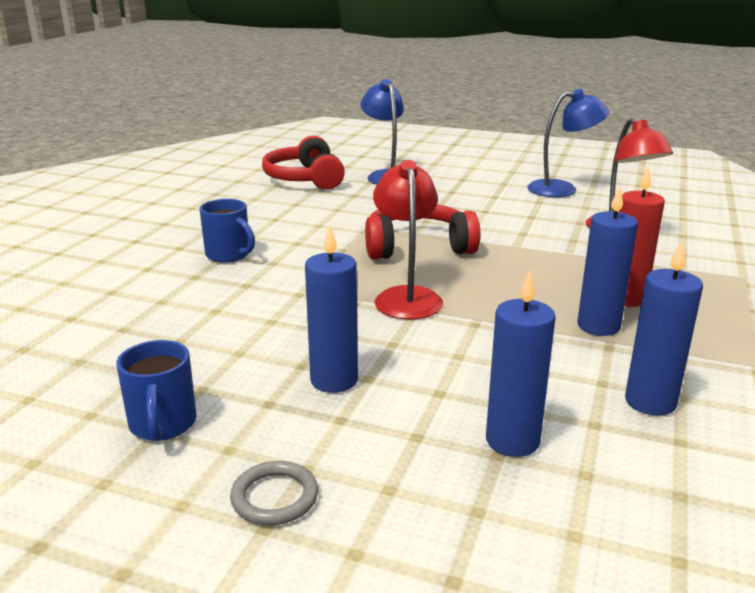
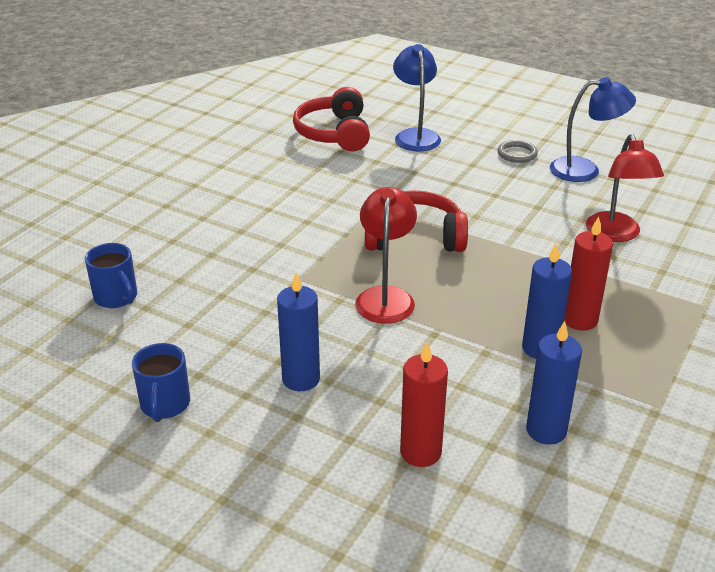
camera: 10 degrees right, 10 degrees up
(229, 255) = (244, 231): blue mug -> blue mug (117, 297)
(275, 497) = (233, 476): grey ring -> grey ring (517, 154)
(512, 441) = (420, 452): blue candle -> red candle

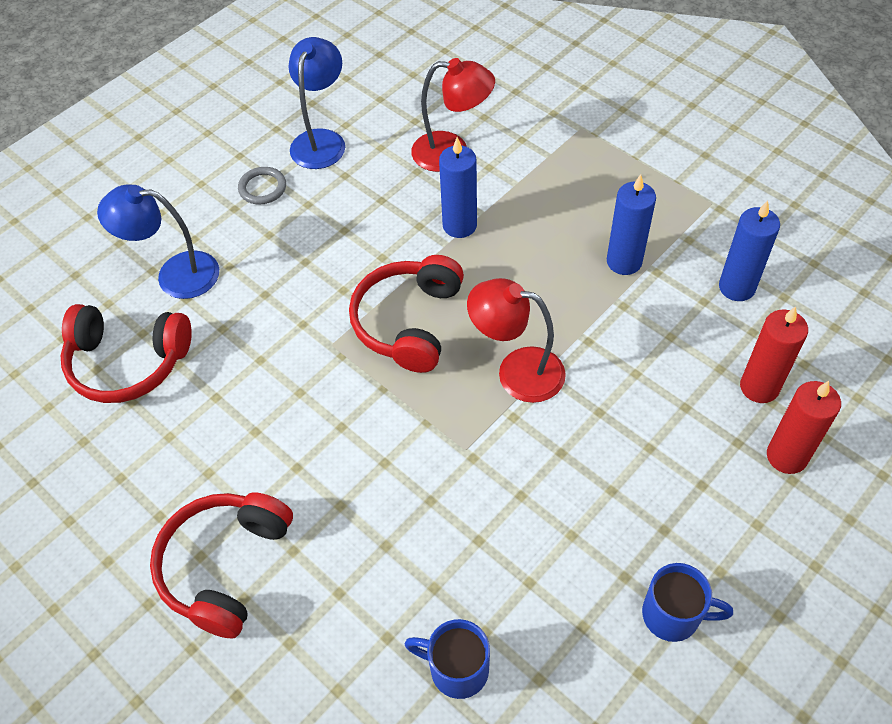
camera: 75 degrees left, 20 degrees up
(117, 297) = (456, 669): blue mug -> blue mug turned 135 degrees counterclockwise
(187, 194) = (224, 566): none -> red headphones
(301, 379) = (645, 473): blue candle -> blue candle (459, 225)
(580, 320) = (586, 220): red candle -> red candle (786, 456)

